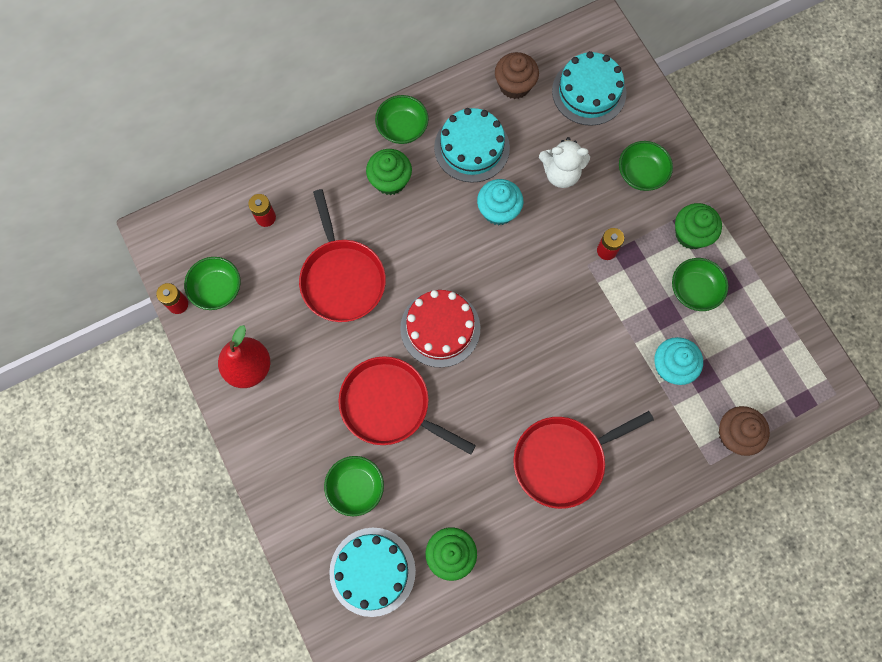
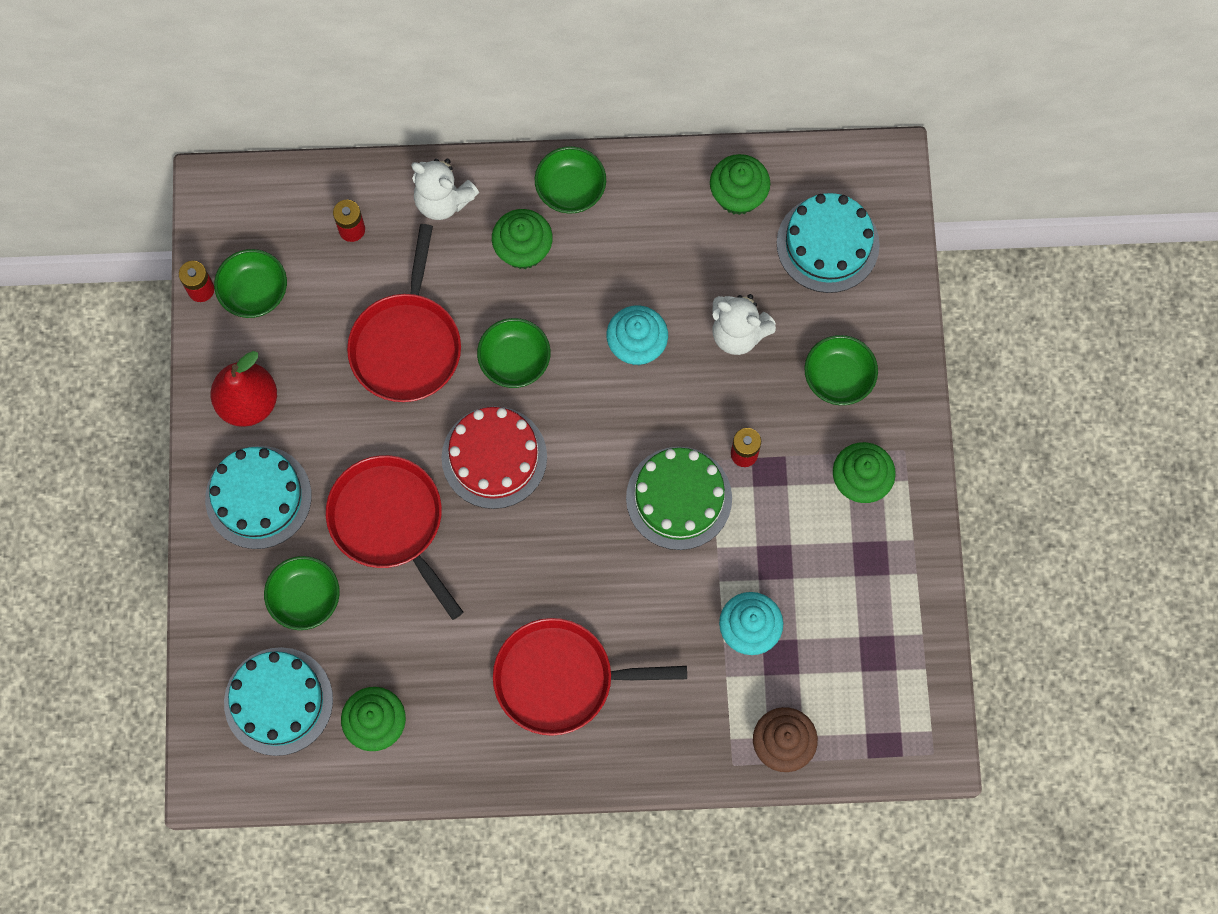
camera: 25 degrees right, 0 degrees up
(319, 171) = (443, 200): none -> white teddy bear
(471, 147) = (644, 251): turquoise cake -> turquoise cake (258, 497)
(514, 85) = (738, 195): brown cupcake -> green cupcake
(579, 299) = (679, 498): none -> green cake
(694, 290) = (826, 551): green bowl -> green bowl (514, 360)

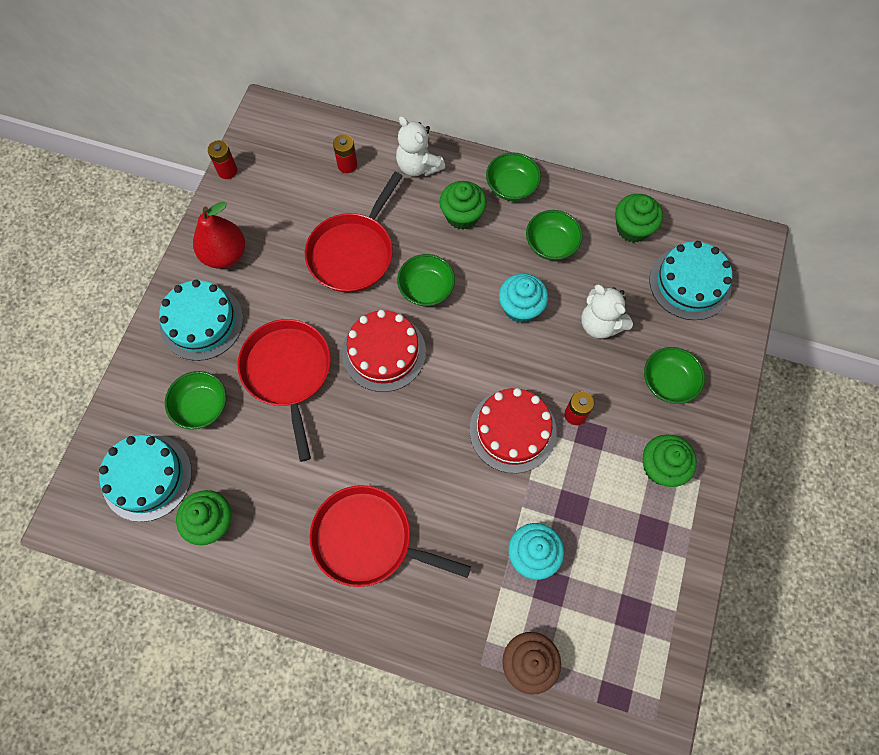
camera: 20 degrees right, 5 degrees down
(254, 292) = (263, 184): green bowl -> green bowl (551, 244)
(679, 498) = (512, 430): green cake -> red cake

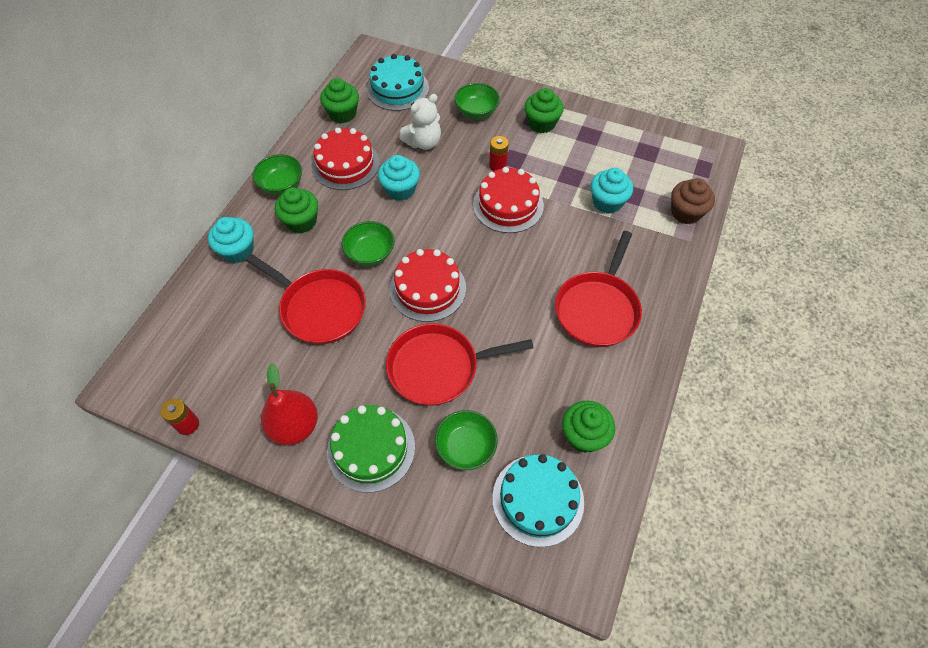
camera: 85 degrees left, 10 degrees down
(201, 322) = (371, 449): turquoise cake -> green cake
(347, 165) = (217, 309): red battery -> none
(418, 166) = (238, 250): white teddy bear -> turquoise cupcake
(551, 244) = (345, 164): green bowl -> red cake

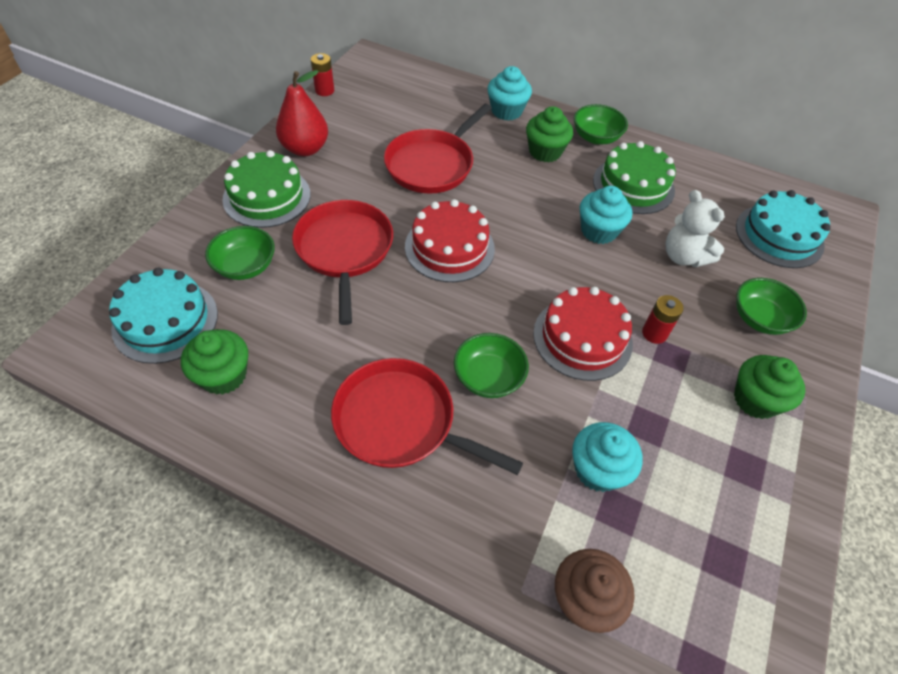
camera: 90 degrees right, 5 degrees down
(343, 114) = (717, 184): green cupcake -> none
(345, 164) = (633, 185): red cake -> green cake
(370, 253) = (501, 202): green bowl -> green bowl (488, 377)

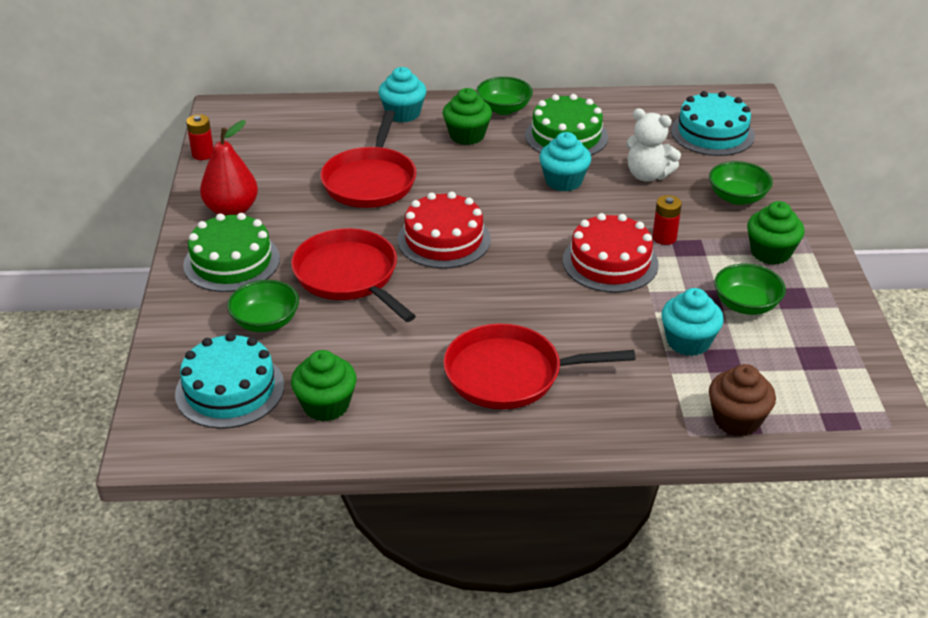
camera: 25 degrees left, 15 degrees down
(488, 377) = (556, 317): green bowl -> green bowl (746, 305)

